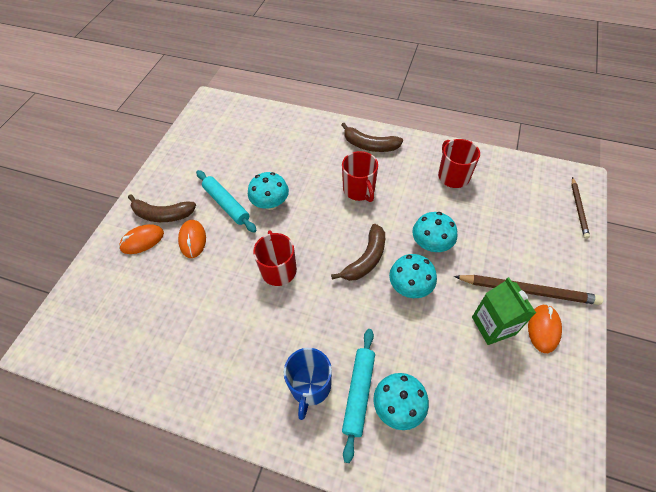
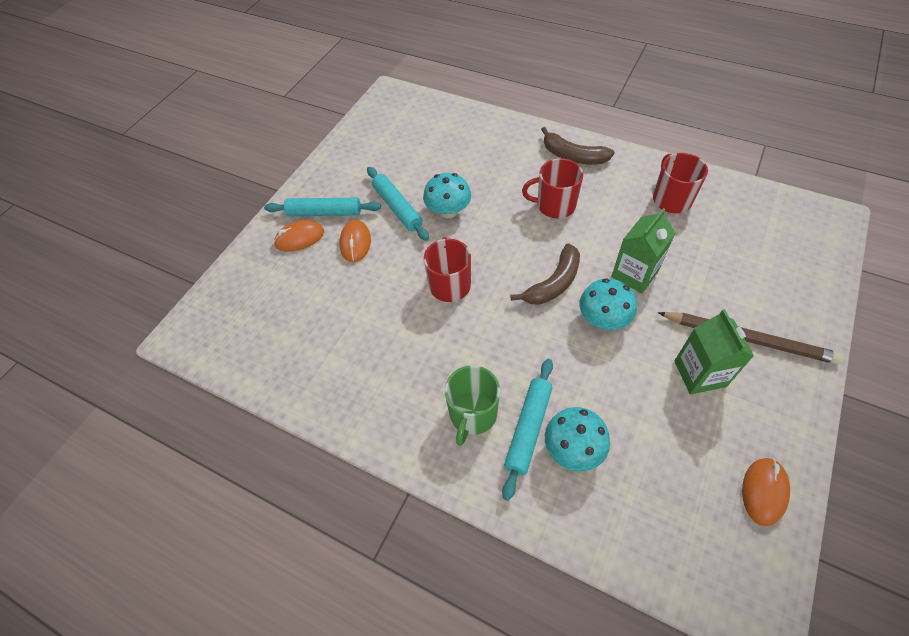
camera: 10 degrees right, 0 degrees up
(162, 215) = (324, 212): brown banana -> turquoise rolling pin
(310, 386) = (472, 414): blue mug -> green mug
(359, 190) = (554, 205): red mug -> red mug turned 105 degrees clockwise
(431, 244) = (634, 274): turquoise mushroom -> green carton
(543, 329) = (762, 384): orange mouse -> orange mouse (764, 491)
(578, 209) = (826, 251): brown pencil -> none

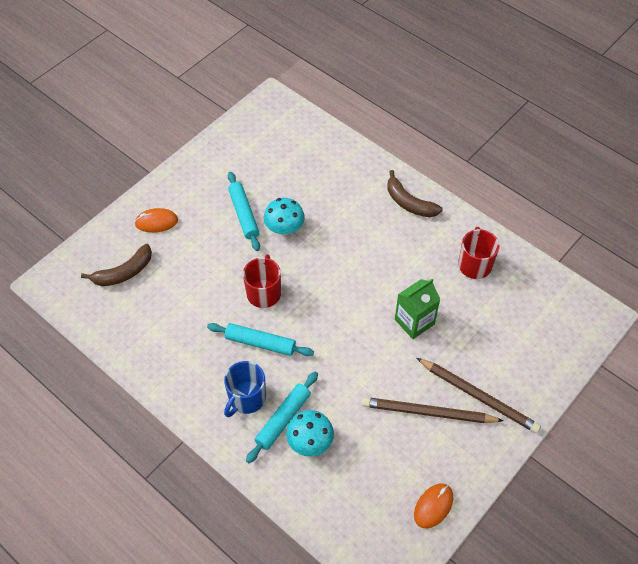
camera: 10 degrees right, 0 degrees up
(324, 212) = (182, 204): turquoise rolling pin -> turquoise rolling pin (260, 343)
(355, 243) = (200, 237): orange mouse -> none
(472, 414) = (246, 398): green mug -> blue mug
(554, 205) = (374, 245): red mug -> none
(554, 283) = (346, 313): brown banana -> brown banana (124, 272)
(603, 319) = (373, 352): turquoise mushroom -> none
(700, 373) = (428, 413): green carton -> brown pencil

